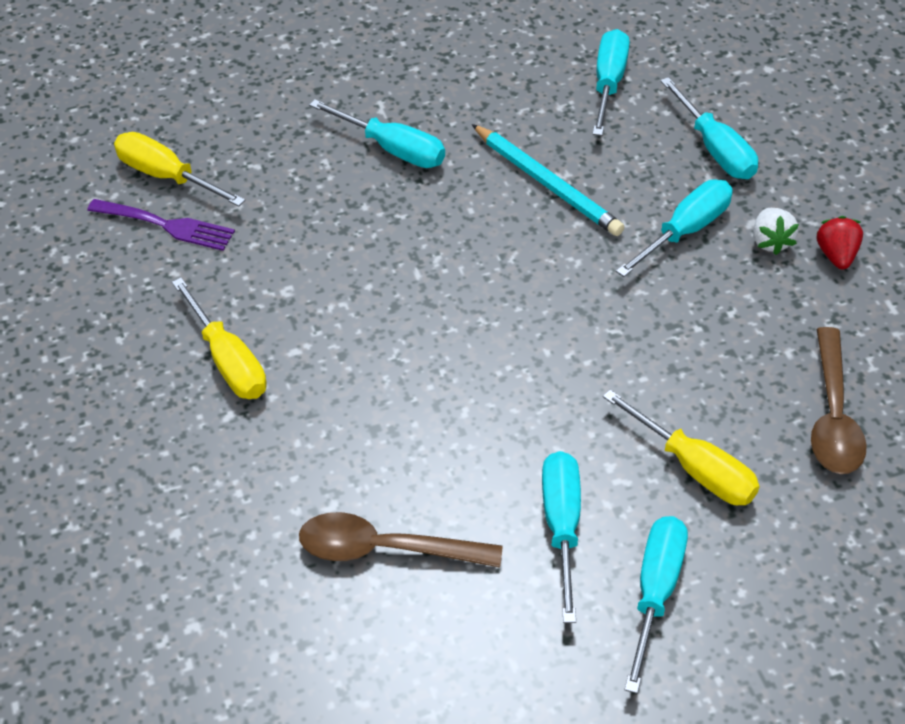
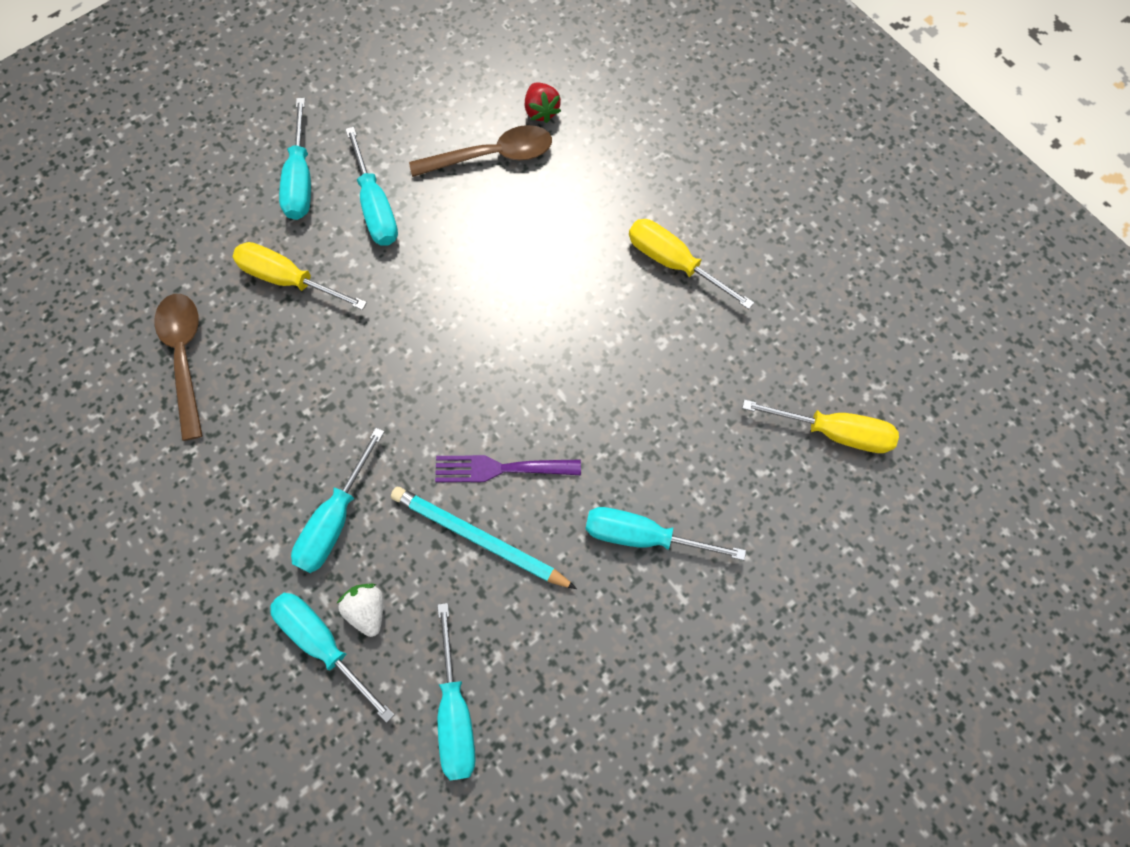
camera: 160 degrees right, 20 degrees up
(167, 225) = (799, 377): purple fork -> purple fork (500, 468)
(770, 241) = (253, 531): white strawberry -> white strawberry (367, 610)
(836, 255) = (190, 534): red strawberry -> red strawberry (541, 111)

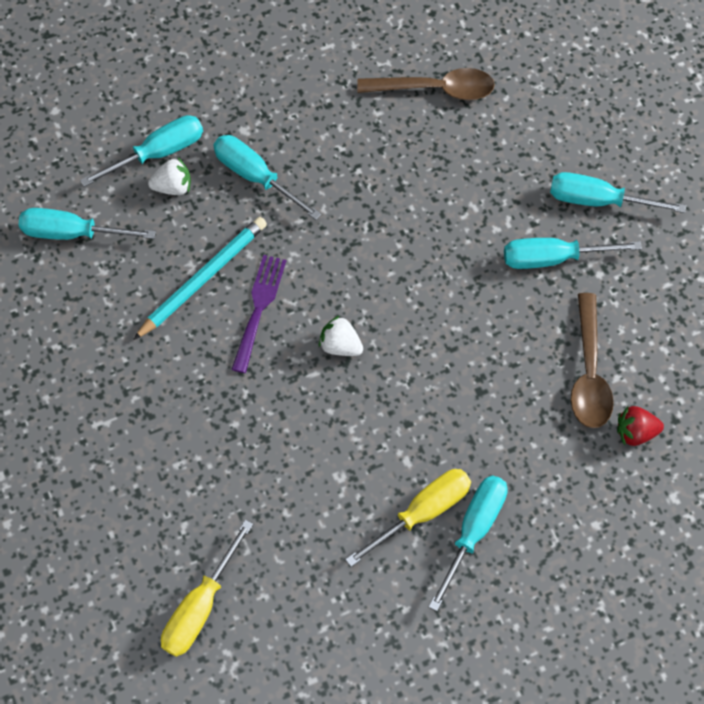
camera: 105 degrees right, 5 degrees down
(288, 279) = (491, 175): yellow screwdriver -> none
(522, 376) = (340, 345): none -> white strawberry
(643, 536) = (160, 407): turquoise screwdriver -> turquoise screwdriver (473, 531)

